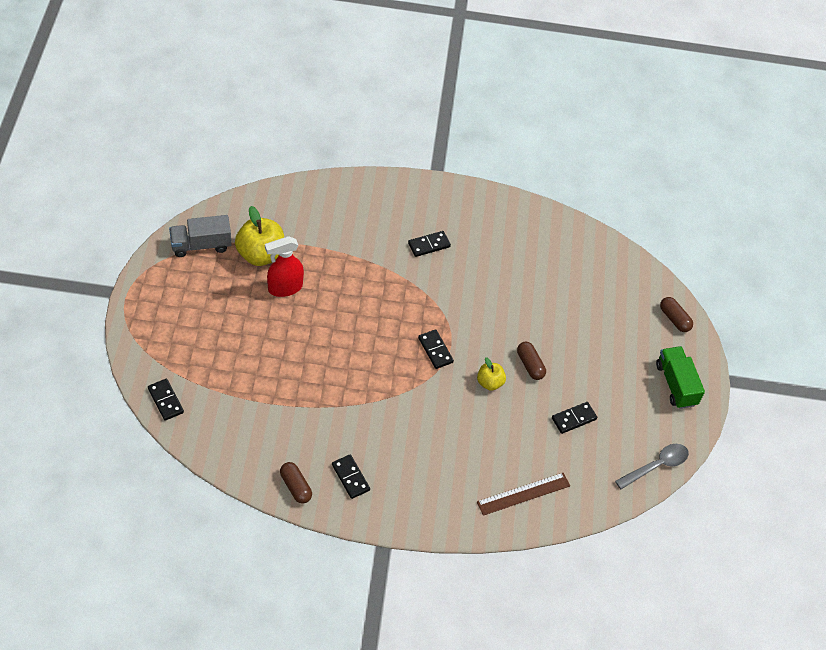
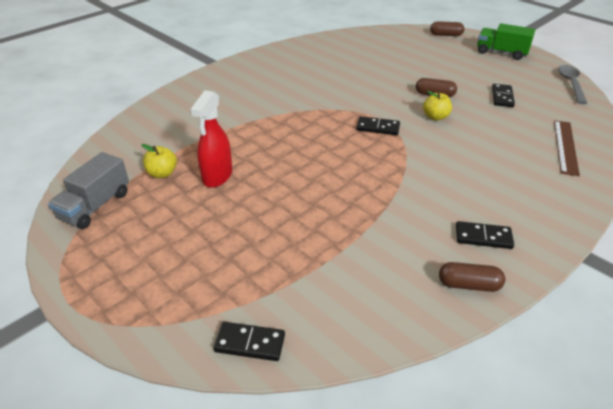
camera: 45 degrees left, 15 degrees down
(261, 254) = (162, 173): yellow apple -> yellow apple, size x0.55
(429, 245) = (273, 90): black domino -> none

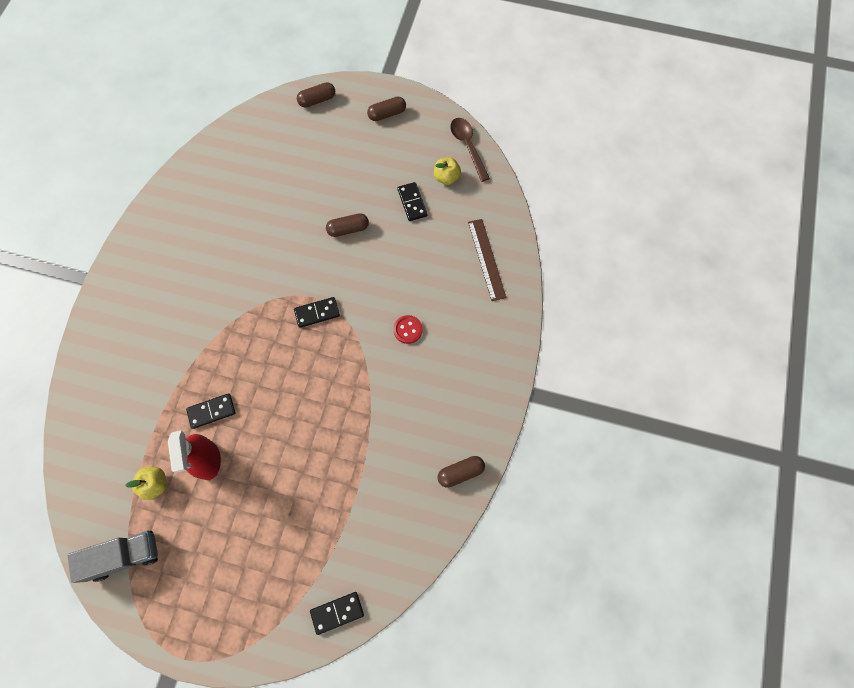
camera: 30 degrees left, 30 degrees up
(95, 206) = (124, 556): grey truck -> grey truck turned 105 degrees counterclockwise
(435, 117) = (362, 268): yellow apple -> yellow apple (446, 178)
(460, 163) = (408, 330): none -> red button
(483, 237) = (455, 415): black domino -> black domino (211, 411)
(501, 53) = (387, 114): green truck -> brown capsule
(571, 84) = (468, 146): grey spoon -> brown spoon

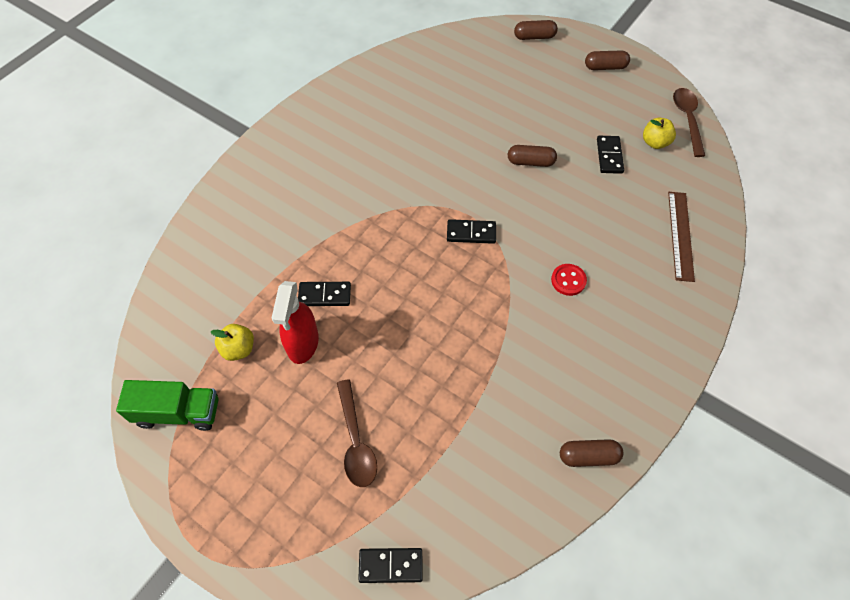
camera: 20 degrees right, 10 degrees down
(124, 556) = (178, 412): grey truck -> green truck
(279, 526) = (356, 441): none -> brown spoon

